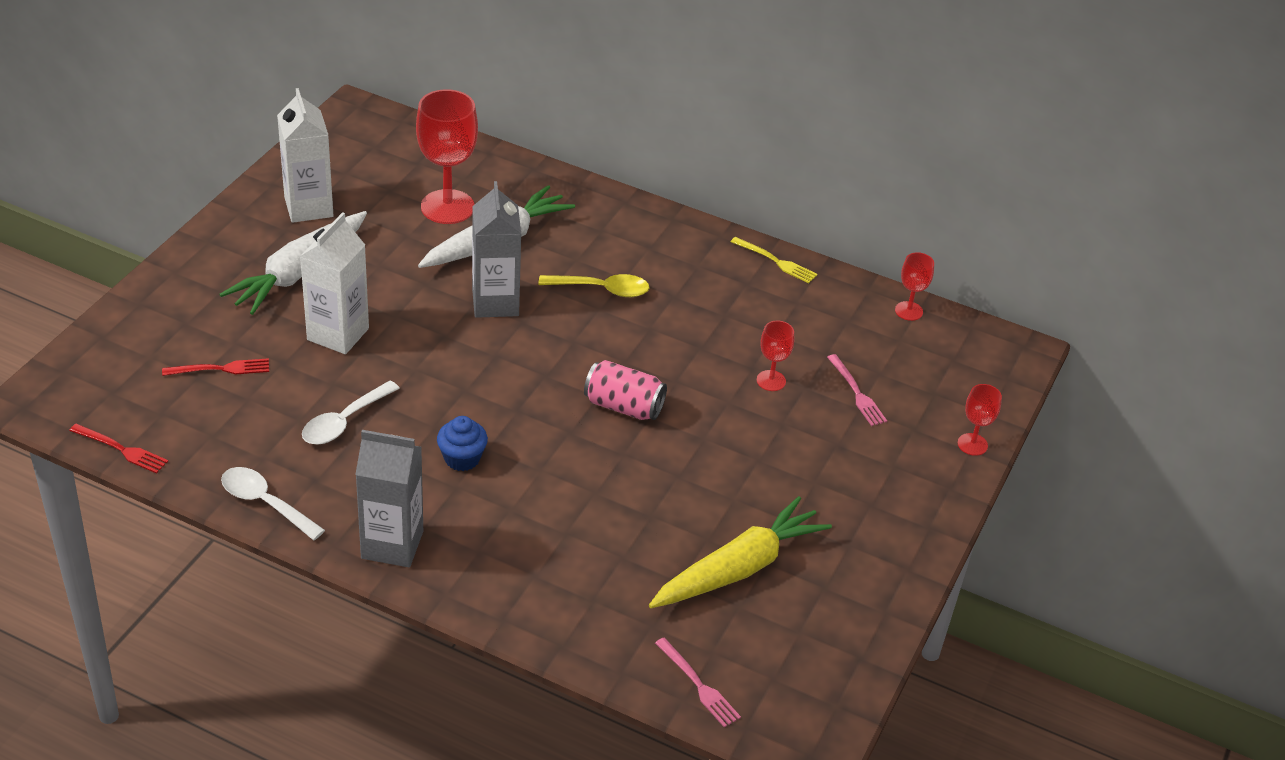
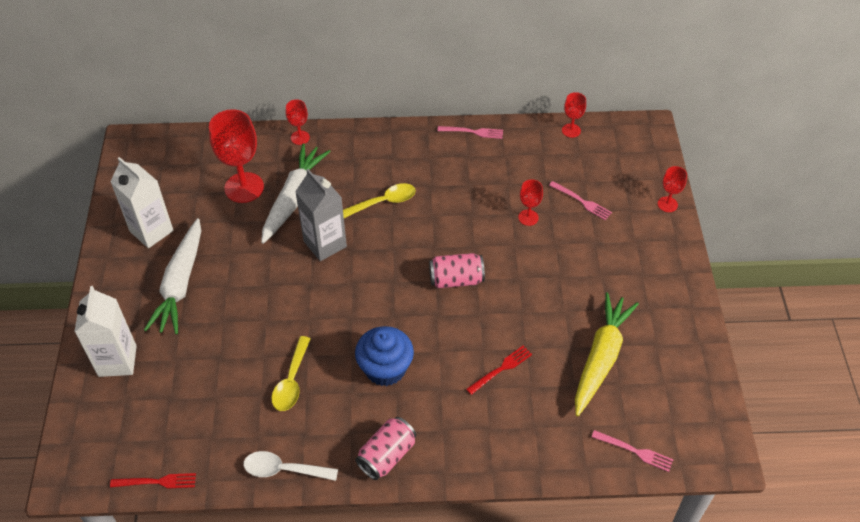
camera: 25 degrees left, 10 degrees up
(221, 369) = (181, 384): red fork -> red fork (501, 368)
(338, 334) = (240, 318): white carton -> white carton (117, 361)
(344, 422) = (291, 381): white spoon -> yellow spoon
(392, 545) = (387, 455): grey carton -> pink can
(462, 458) = (385, 369): blue cupcake -> blue cupcake, size x1.59
(555, 182) = (300, 137): none -> red goblet
(777, 262) = (473, 132): yellow fork -> pink fork

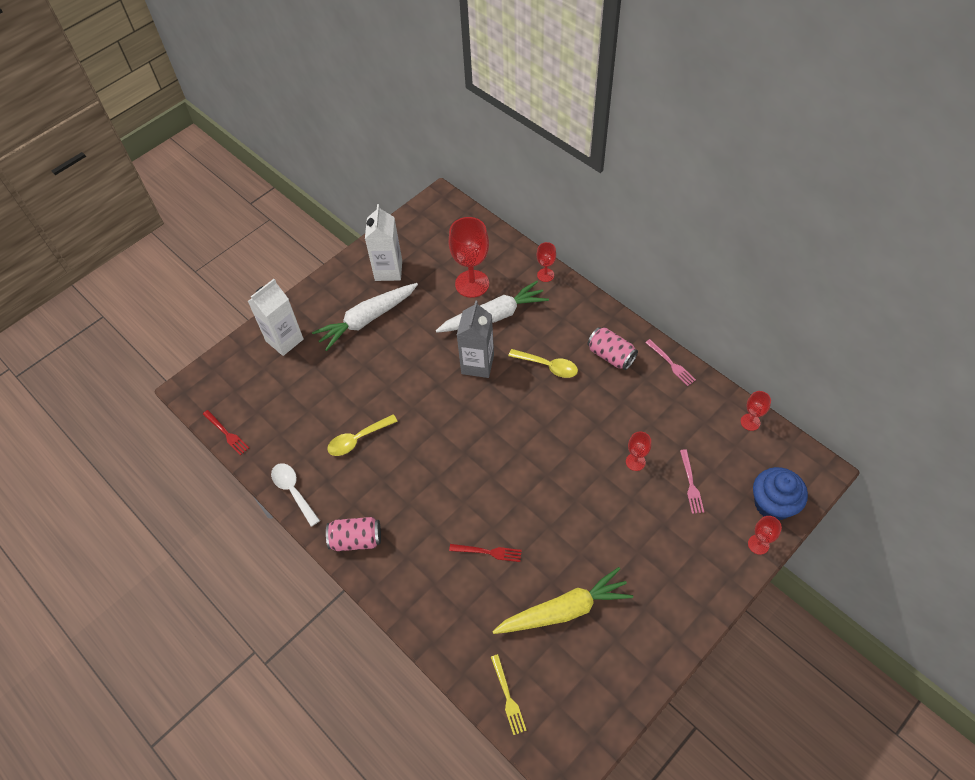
camera: 50 degrees right, 5 degrees up
(385, 369) = (418, 482): blue cupcake -> blue cupcake (772, 504)
(456, 279) = (532, 463): pink can -> pink can (611, 355)
(635, 451) = (508, 697): pink fork -> yellow fork

